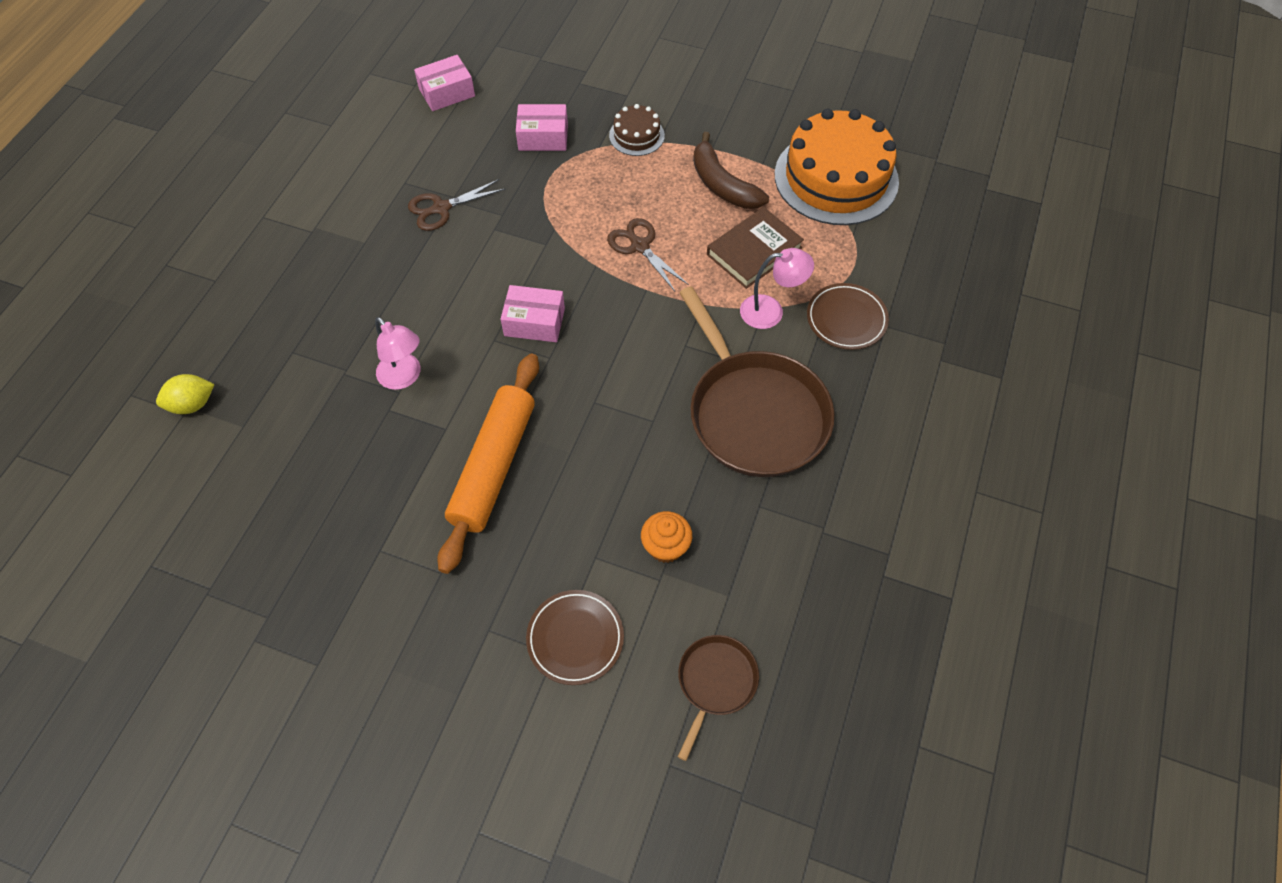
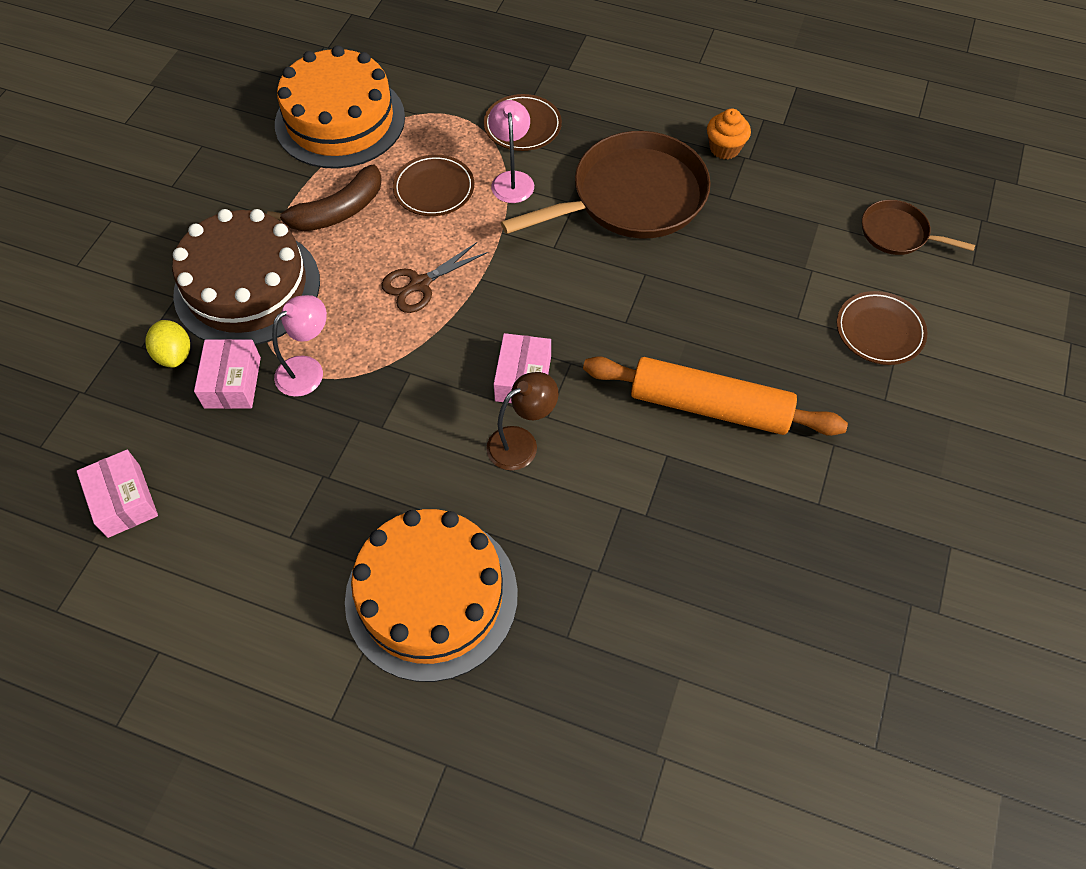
camera: 90 degrees left, 0 degrees up
(192, 404) = (651, 749): yellow lemon -> yellow lemon (174, 355)
(342, 267) = (431, 596): none -> orange cake
(404, 377) = (601, 503): pink lamp -> pink lamp (308, 370)
(441, 209) = (341, 489): brown scissors -> none
(469, 321) = (521, 443): none -> brown lamp
(636, 135) = (247, 287): brown cake -> brown cake, size x2.16
(665, 546) = (779, 265): orange cupcake -> orange cupcake (724, 148)
(754, 251) = (434, 189): brown book -> brown plate

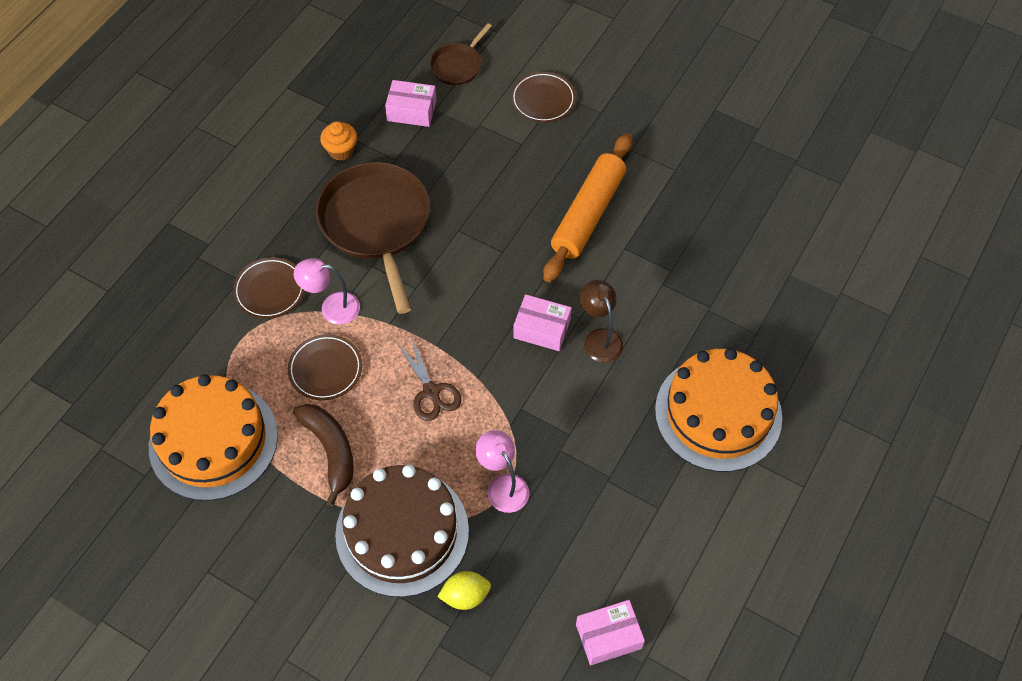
camera: 80 degrees left, 0 degrees up
(232, 382) = (504, 547): pink box -> pink box (411, 111)

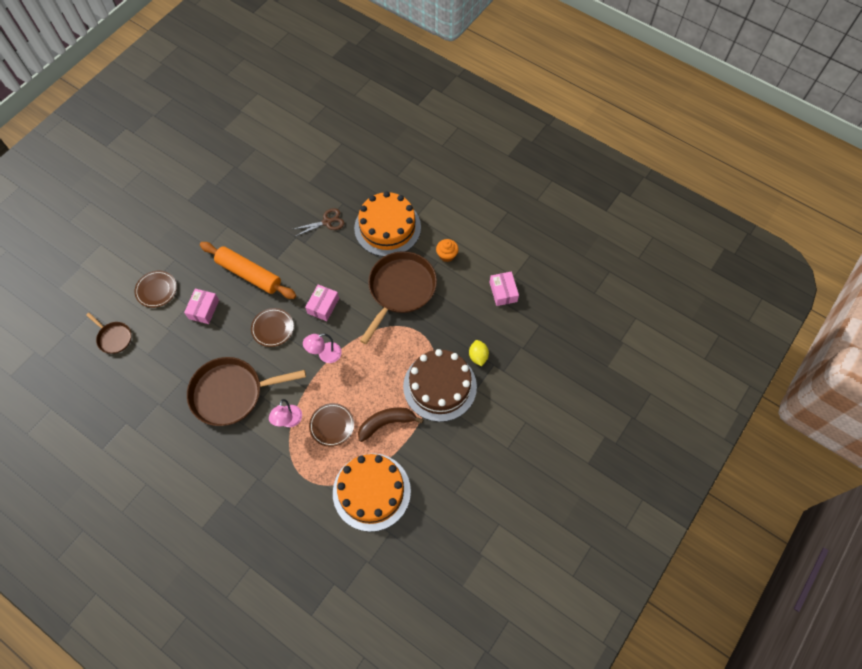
camera: 85 degrees left, 5 degrees up
(270, 290) = (269, 459): brown plate -> brown plate (272, 328)
(341, 150) = (167, 413): orange cupcake -> orange cupcake (447, 255)
(411, 111) = (145, 368): pink box -> pink box (204, 309)
(432, 392) = (355, 366): brown scissors -> brown scissors (327, 222)
(503, 486) = (417, 333): pink lamp -> pink lamp (325, 355)
(590, 448) = (400, 289): none -> brown pan
(599, 338) = (334, 277): brown lamp -> none

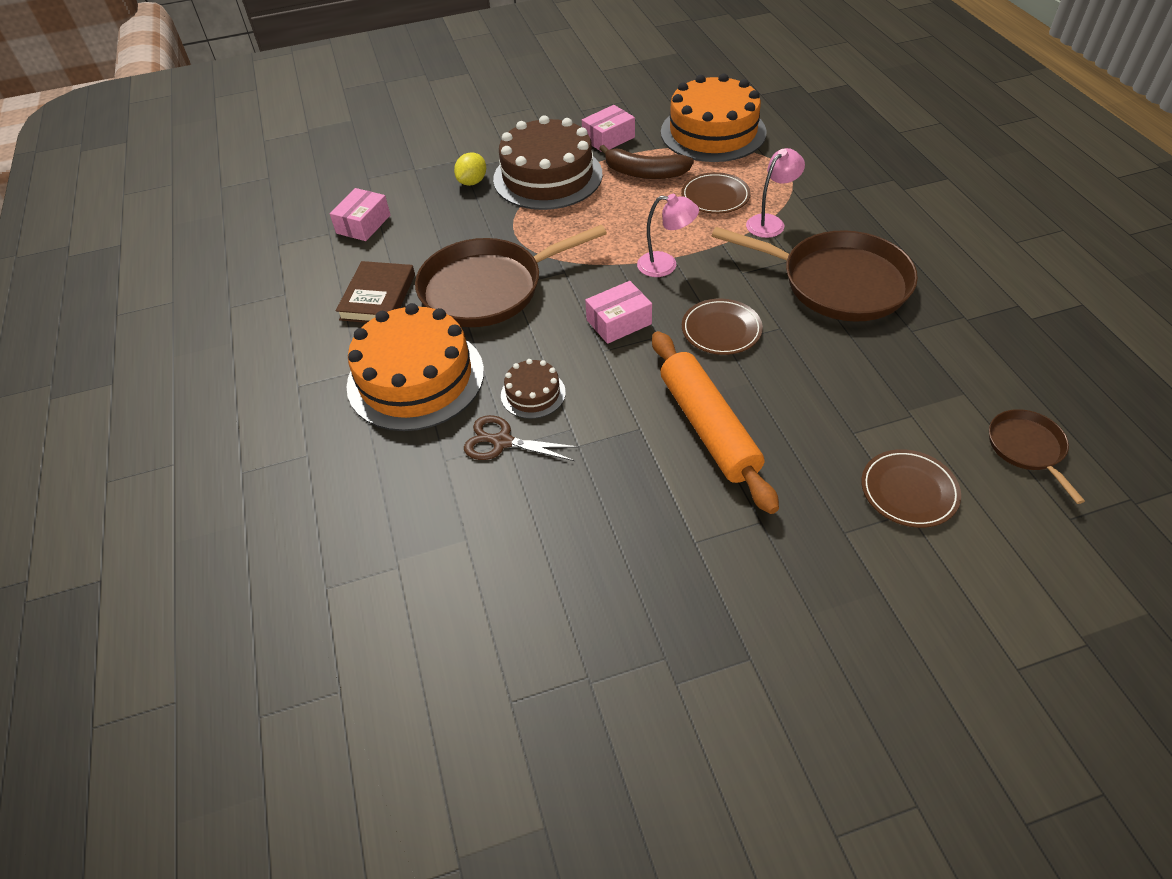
camera: 140 degrees left, 15 degrees down
(204, 309) = (826, 412): pink box -> pink box (608, 138)
(332, 248) = (533, 394): none -> brown cake
(447, 255) = (378, 297): orange cupcake -> brown book

